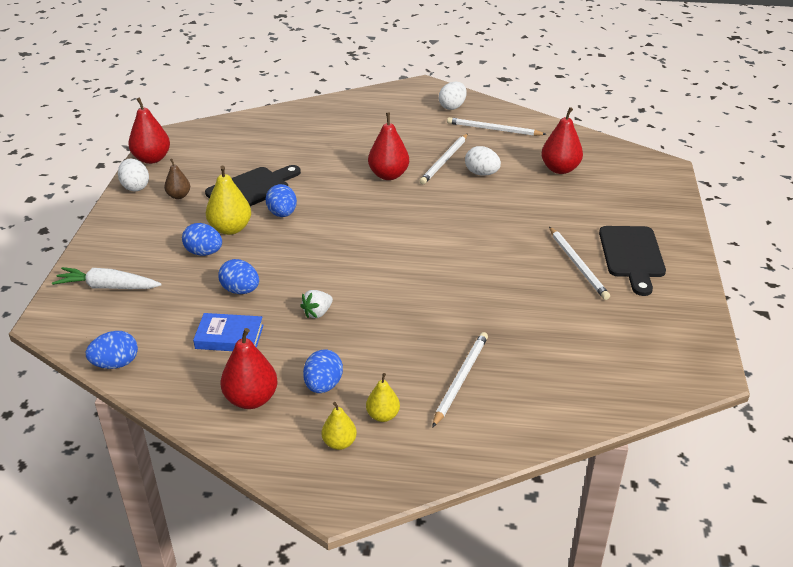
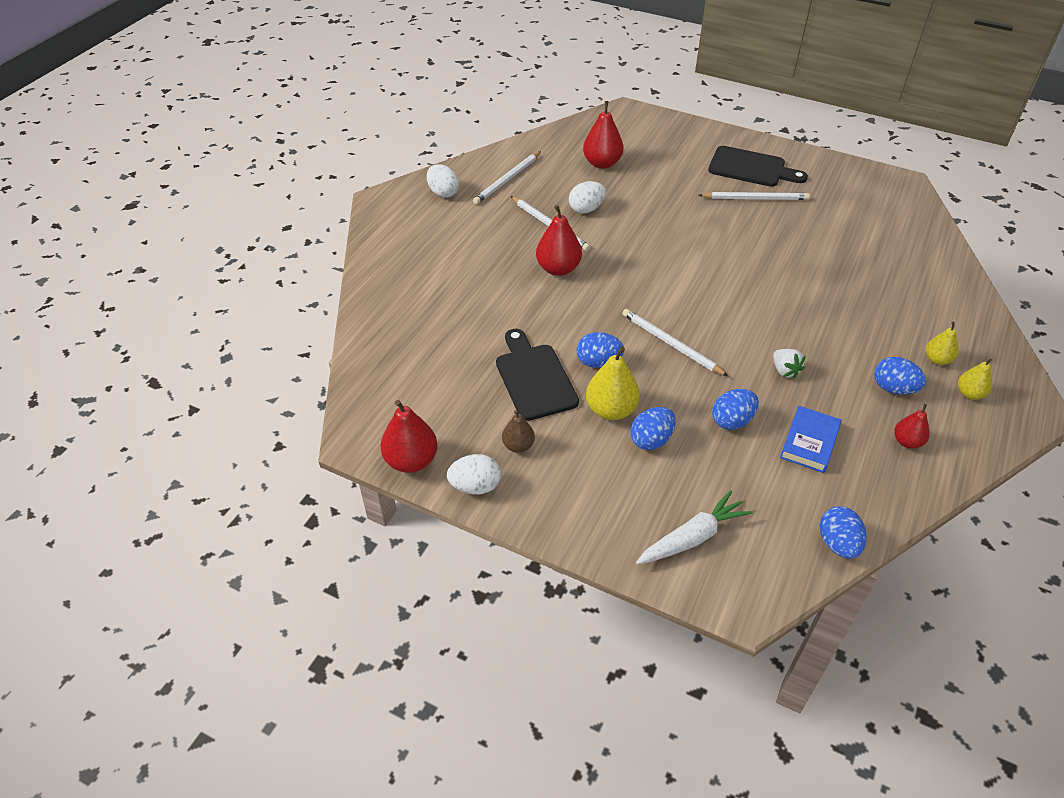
camera: 70 degrees left, 10 degrees up
(108, 287) = (692, 537): white carrot -> white carrot turned 150 degrees counterclockwise
(251, 399) = (907, 442): red pear -> red pear, size x0.60
(460, 379) = (895, 303): white pencil -> white pencil (671, 344)

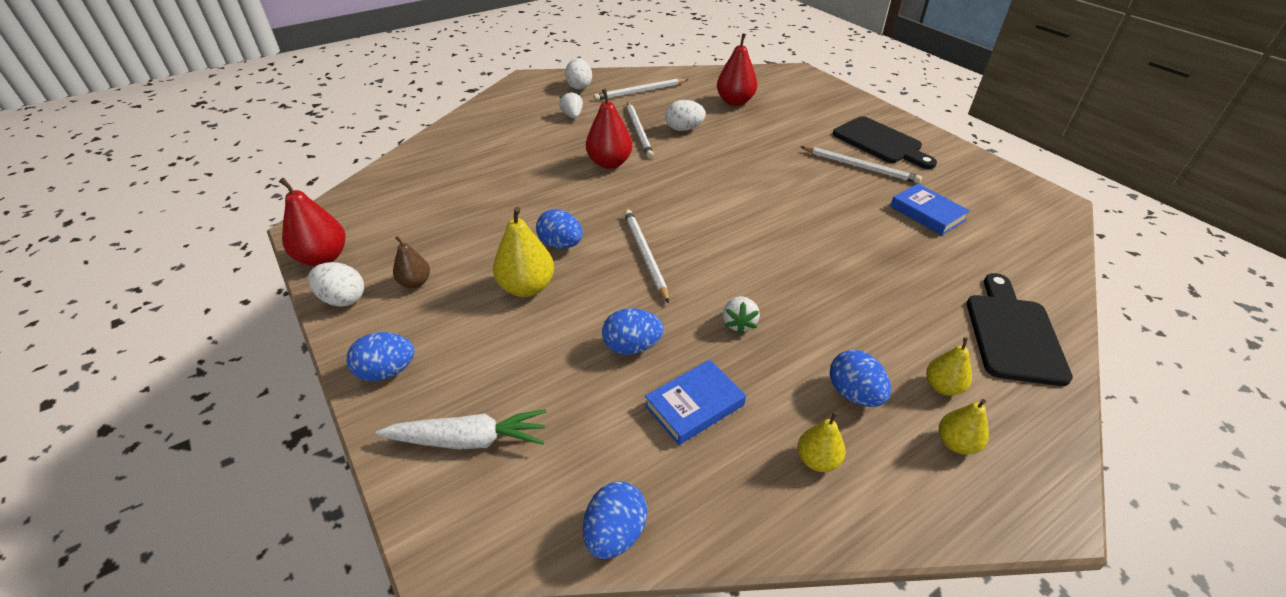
camera: 30 degrees right, 5 degrees down
(472, 229) = (572, 116): none -> white strawberry
(534, 378) = (492, 236): black cutting board -> black cutting board (1013, 333)
(651, 440) = (533, 329): blue egg -> blue egg (387, 371)
(832, 225) = (927, 213): none -> blue book
(907, 442) = (817, 460): red pear -> yellow pear

